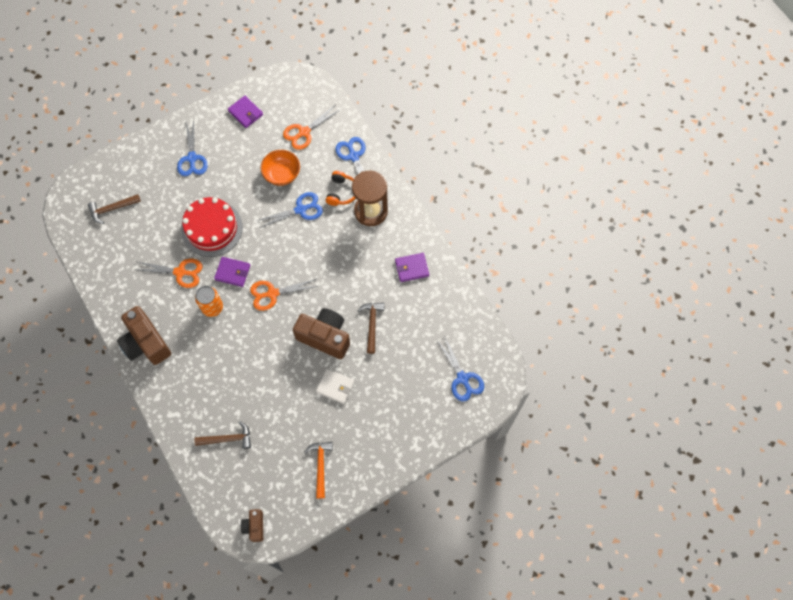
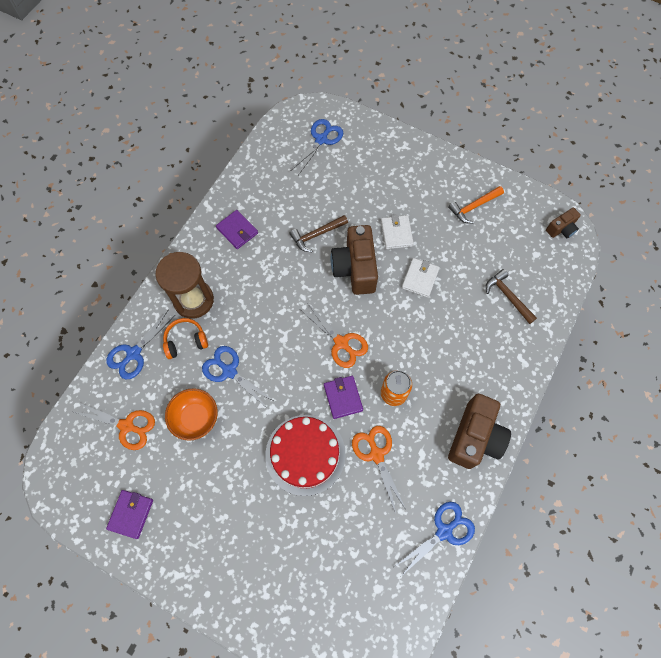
camera: 120 degrees left, 0 degrees up
(112, 209) = (348, 596): brown hammer -> none
(192, 158) = (228, 540): blue scissors -> blue scissors (444, 531)
(285, 380) = (420, 278): none -> white wallet

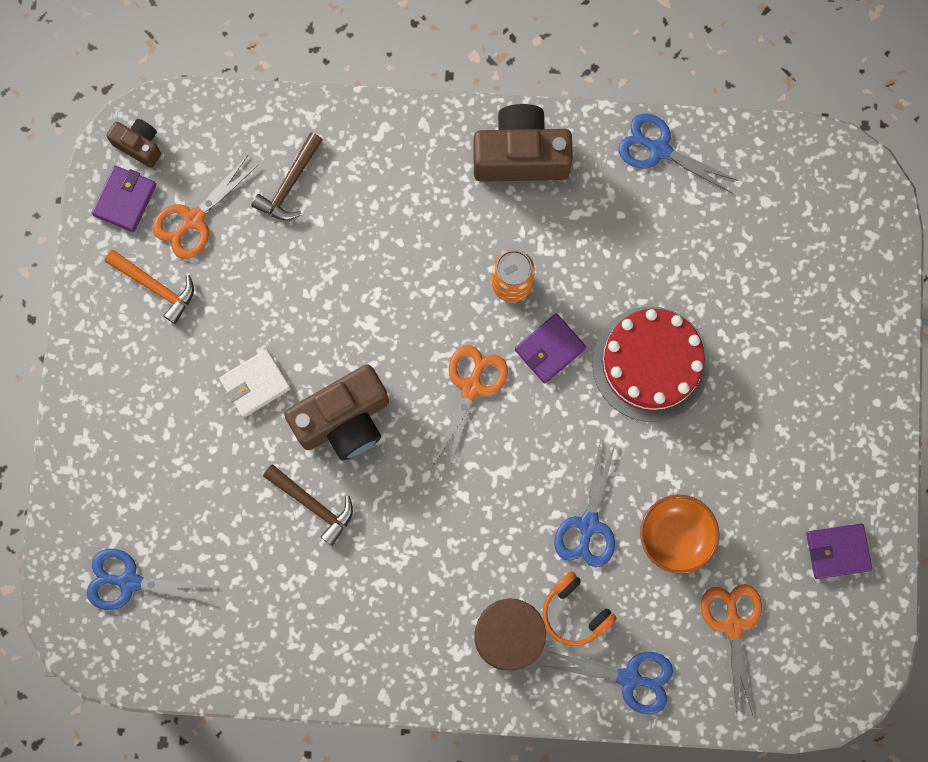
camera: 115 degrees left, 10 degrees up
(237, 231) = (361, 632): purple wallet -> purple wallet (125, 200)
(376, 454) = (605, 271): orange scissors -> orange scissors (193, 219)
(420, 278) = (317, 318): white wallet -> none

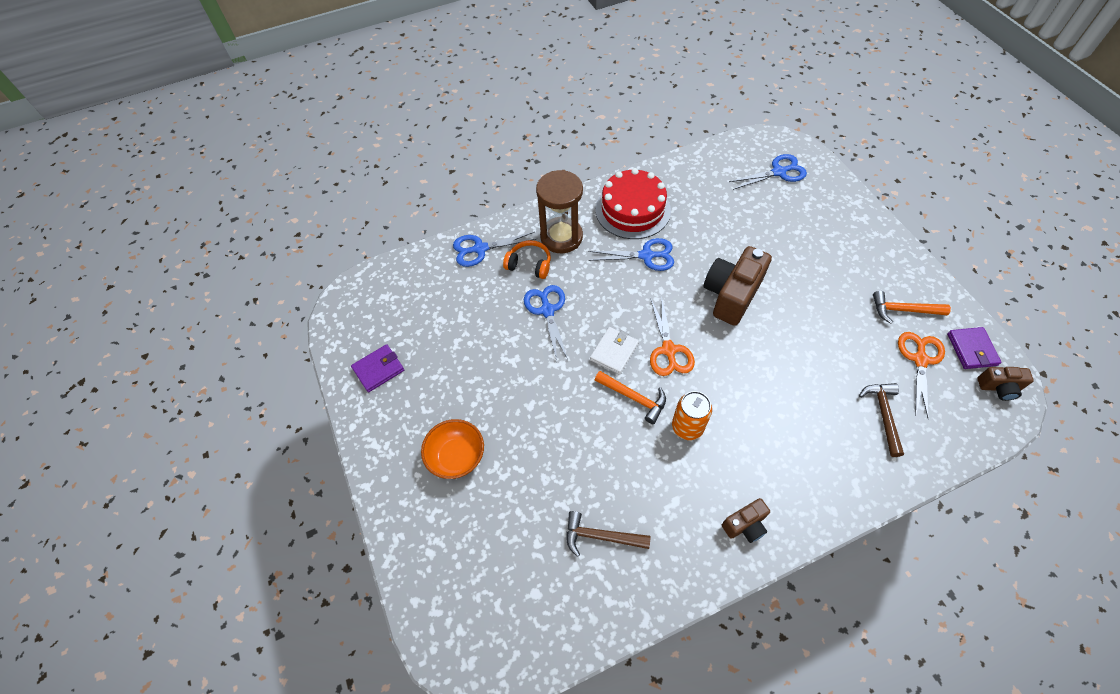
camera: 155 degrees right, 20 degrees down
(255, 384) = (797, 288): white wallet -> white wallet (614, 352)
(313, 504) = (714, 246): brown hammer -> brown hammer (601, 536)
(521, 156) = (745, 525): brown camera -> brown camera, size x0.52
(550, 349) = (634, 398): purple wallet -> orange hammer
(650, 363) = (560, 423): red cake -> red cake (632, 210)
(659, 150) = (643, 591): blue scissors -> blue scissors (646, 256)
(675, 536) = (489, 329): orange bowl -> orange bowl (456, 457)
(733, 625) = (430, 300): orange scissors -> none

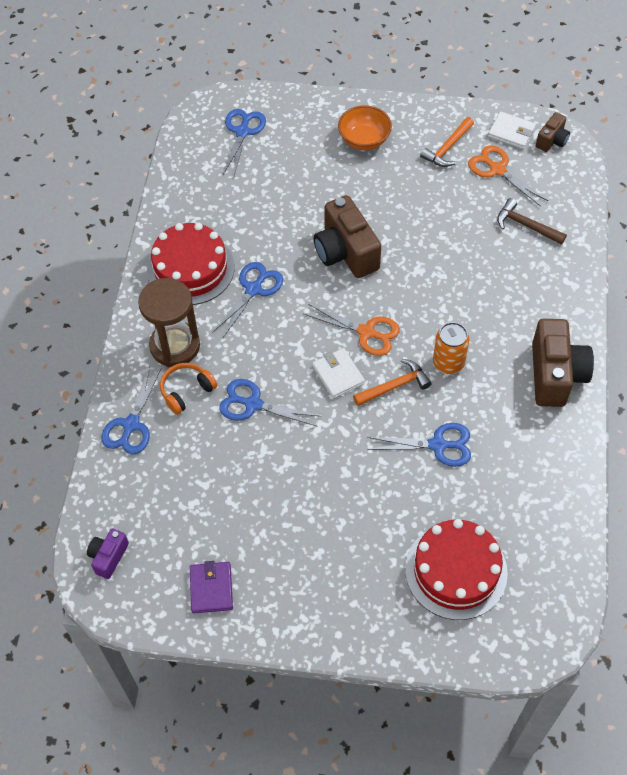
camera: 60 degrees left, 0 degrees up
(370, 294) = (108, 557): none -> purple camera
(456, 457) = (357, 560): orange bowl -> orange bowl (364, 140)
(490, 541) = (456, 571): none -> red cake
(601, 462) = (438, 445): none -> blue scissors
(601, 536) = (503, 482): brown hammer -> none
(745, 525) = (555, 375): brown camera -> brown camera, size x1.92
(971, 349) = (511, 132): purple wallet -> white wallet

